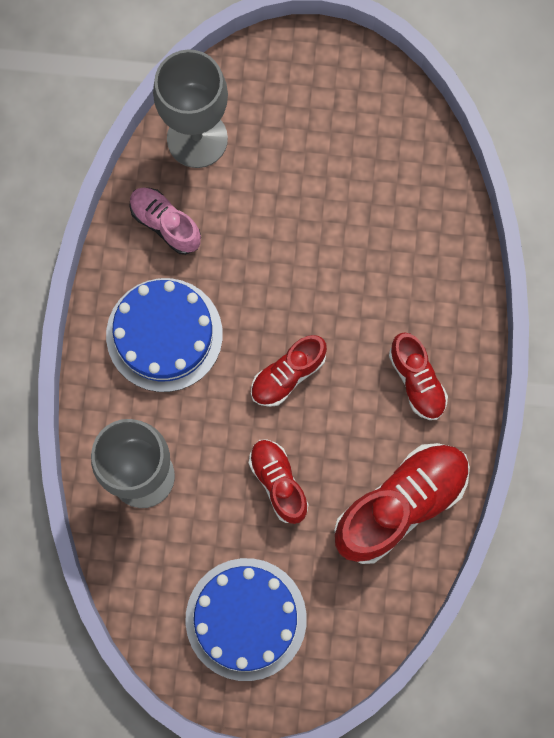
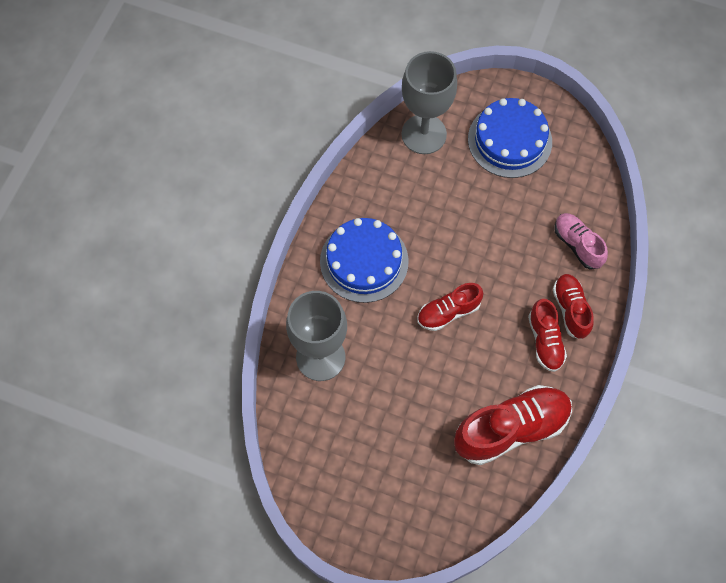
camera: 15 degrees right, 10 degrees down
(165, 224) = (385, 186): pink shoe -> pink shoe (577, 245)
(246, 619) = (370, 483): blue cake -> blue cake (509, 140)
(278, 482) = (421, 388): red shoe -> red shoe (570, 309)

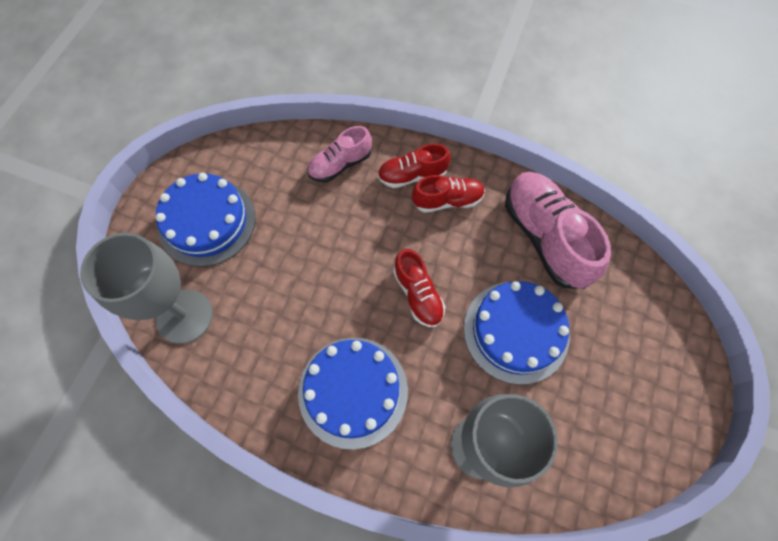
camera: 90 degrees left, 0 degrees up
(416, 393) = (516, 331): none -> blue cake
(511, 429) = (545, 237): red shoe -> pink shoe

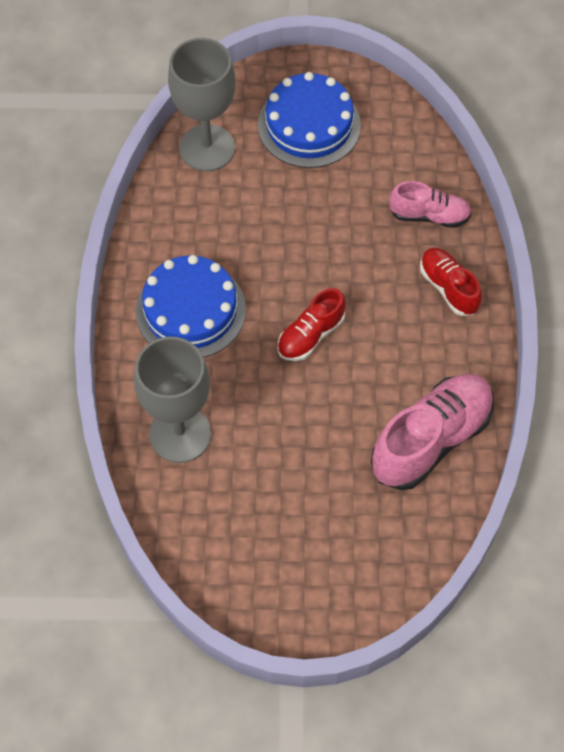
camera: 70 degrees right, 5 degrees down
(340, 164) = (429, 215): pink shoe -> pink shoe turned 150 degrees clockwise
(447, 200) = (432, 331): red shoe -> none
(516, 331) = (308, 436): blue cake -> none

